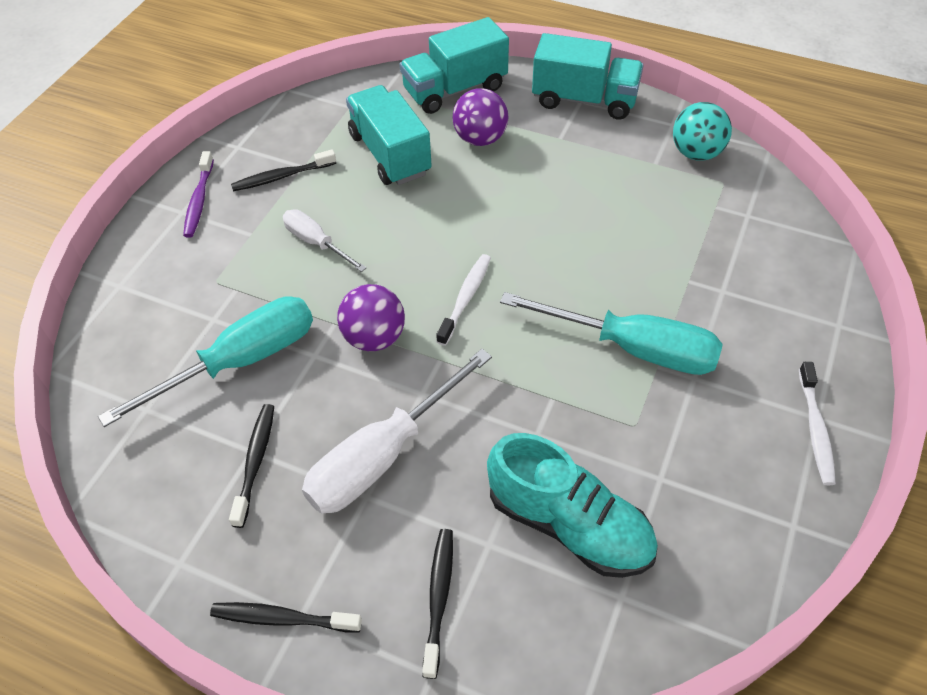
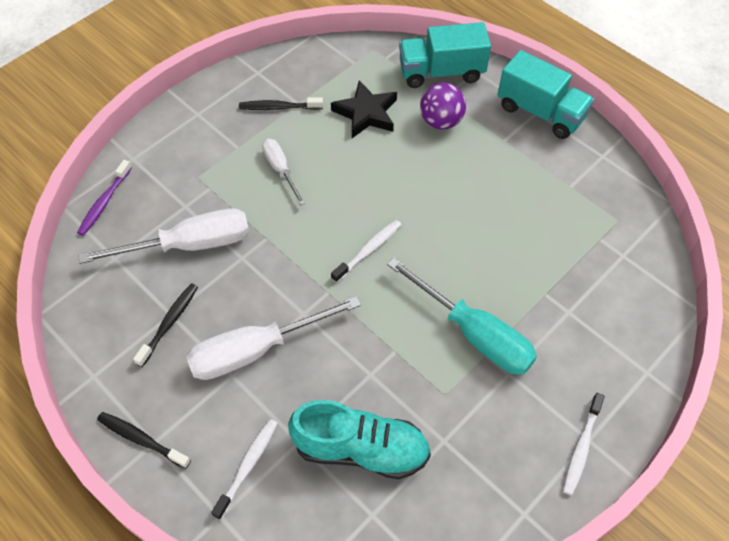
camera: 20 degrees right, 5 degrees up
(199, 201) = (212, 108): purple toothbrush -> purple toothbrush (104, 202)
(239, 361) = (189, 245): turquoise screwdriver -> white screwdriver
(374, 337) = (289, 259): purple ball -> none
(390, 154) = (366, 113): turquoise truck -> black star
(439, 598) = (248, 466): black toothbrush -> white toothbrush
(569, 524) = (361, 449): turquoise shoe -> turquoise shoe turned 45 degrees counterclockwise
(696, 153) = (608, 188): turquoise ball -> none

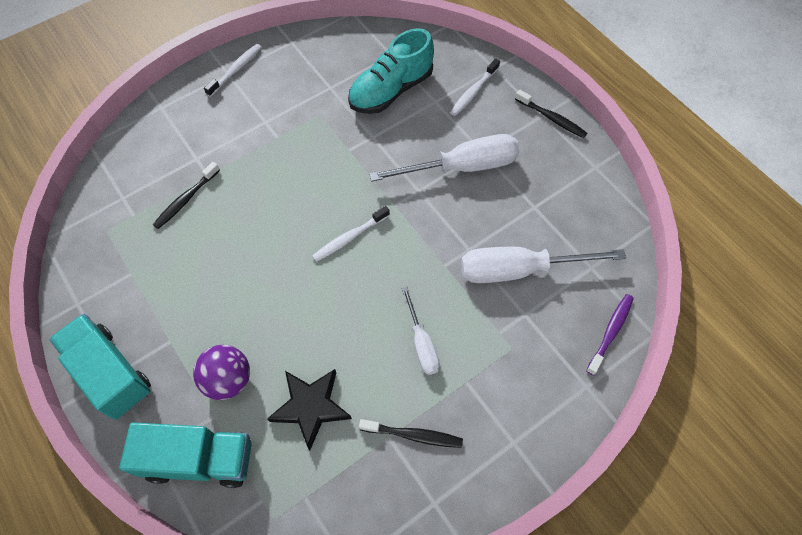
camera: 170 degrees left, 5 degrees up
(169, 323) = (535, 199): black toothbrush -> black toothbrush (186, 199)
(361, 449) = (391, 90): turquoise shoe -> turquoise shoe turned 60 degrees counterclockwise
(474, 333) = (281, 153): turquoise screwdriver -> none

